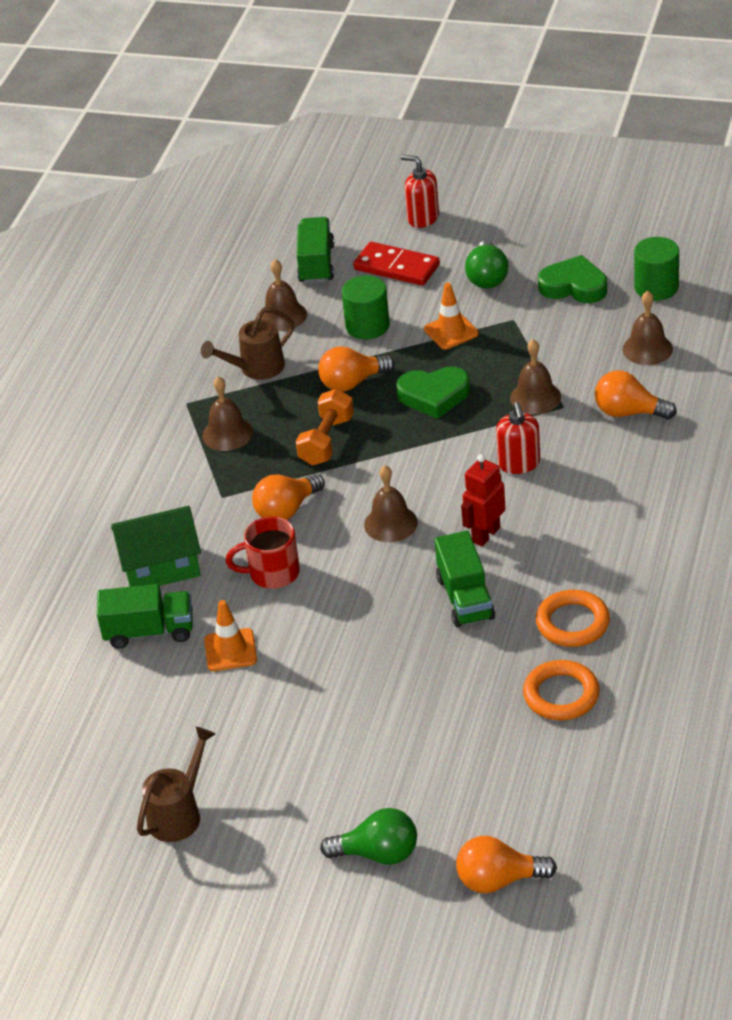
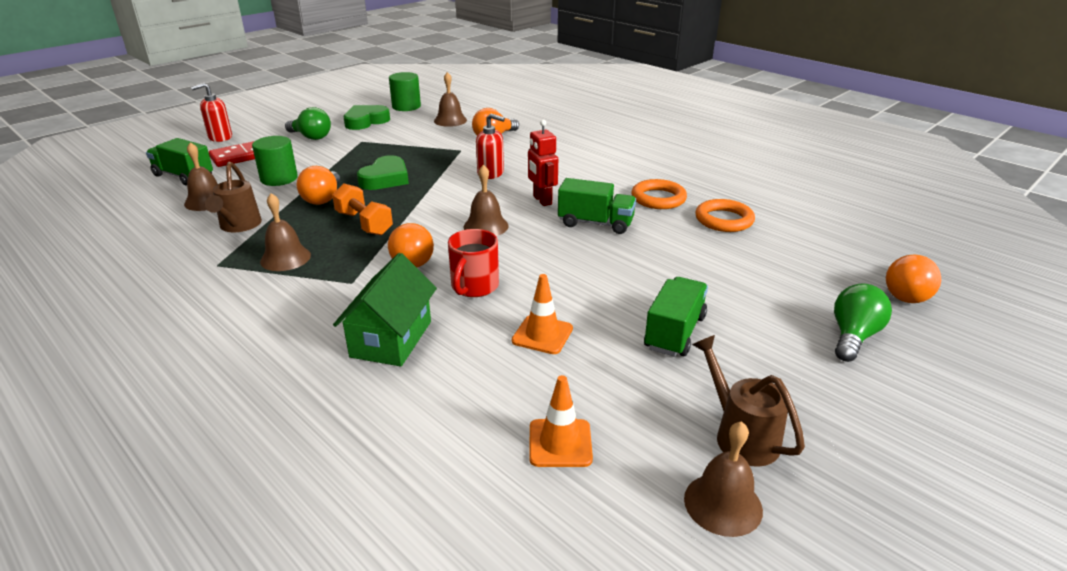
camera: 65 degrees left, 10 degrees down
(149, 631) = (466, 373): green truck -> green truck (674, 332)
(451, 331) = (337, 158): orange traffic cone -> orange traffic cone (560, 443)
(535, 397) = (439, 154): brown bell -> brown bell (723, 504)

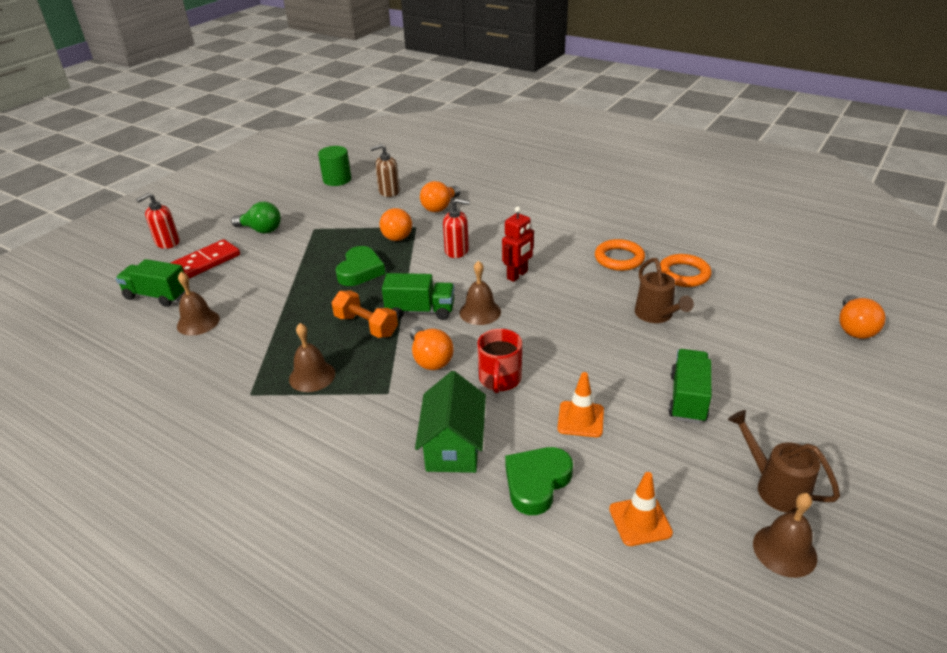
camera: 10 degrees left, 5 degrees up
(238, 226) = (246, 347): brown watering can -> brown watering can (656, 315)
(279, 178) = (256, 285): green cylinder -> none
(323, 198) = (312, 303): orange light bulb -> orange light bulb (397, 234)
(366, 121) = (306, 203): green heart -> green heart (536, 482)
(450, 120) = (389, 192): brown bell -> brown soap dispenser
(542, 200) = (517, 275): red robot -> red robot turned 105 degrees counterclockwise
(595, 223) = (576, 294): green truck -> green truck (420, 311)
(853, 336) = (828, 378): green light bulb -> none

